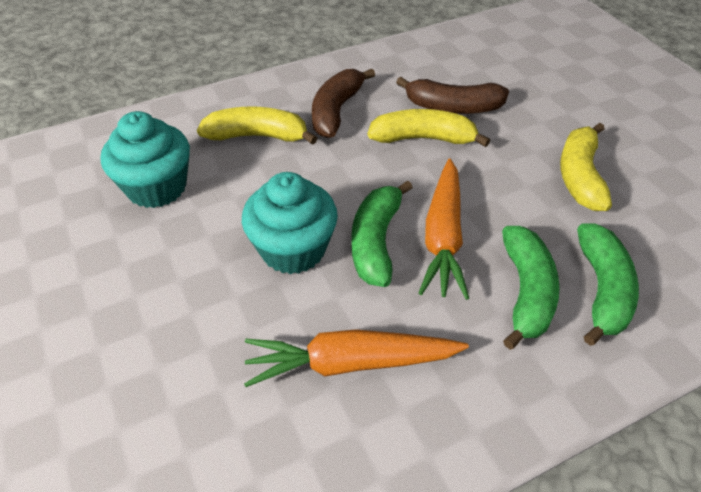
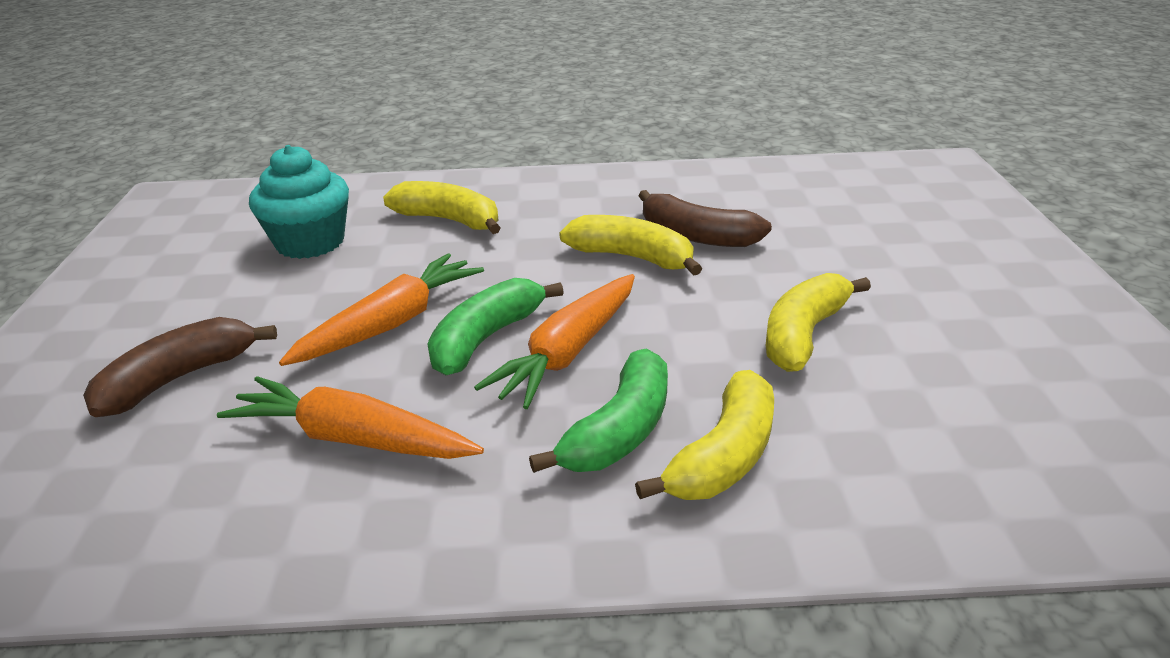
camera: 25 degrees right, 15 degrees down
(293, 249) = (391, 323): turquoise cupcake -> orange carrot
(336, 111) = (555, 214): brown banana -> brown banana (179, 378)
(602, 290) = (723, 456): green banana -> yellow banana

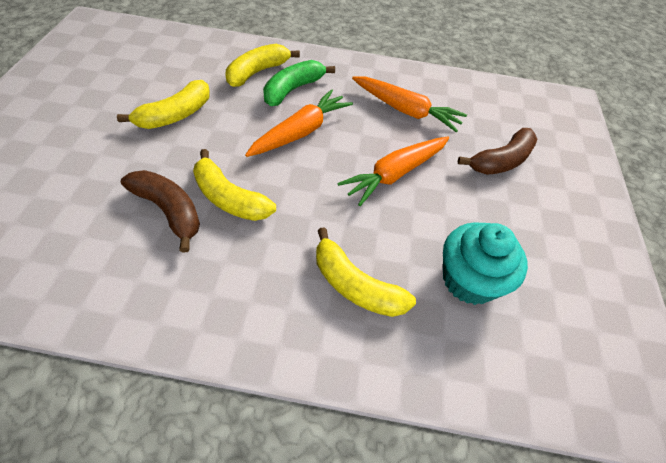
camera: 175 degrees left, 20 degrees up
(486, 338) = (341, 151): green banana -> none

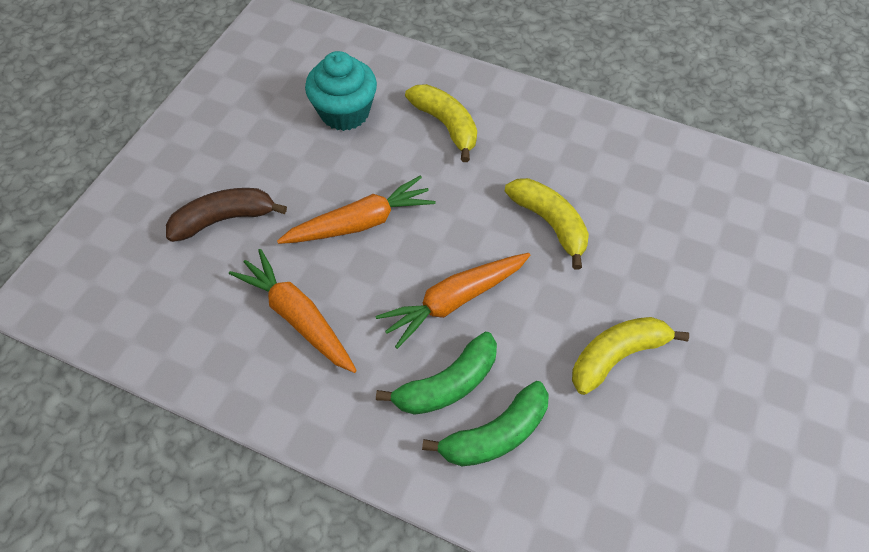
camera: 160 degrees left, 5 degrees up
(169, 211) = (611, 219): brown banana -> none
(257, 72) = (495, 434): yellow banana -> green banana

